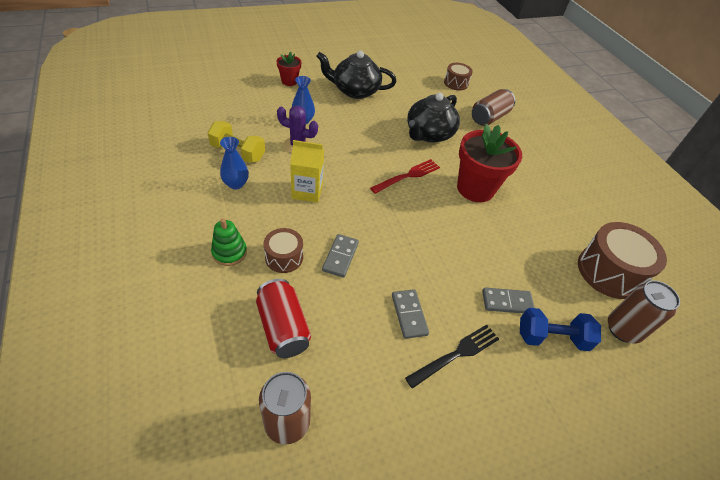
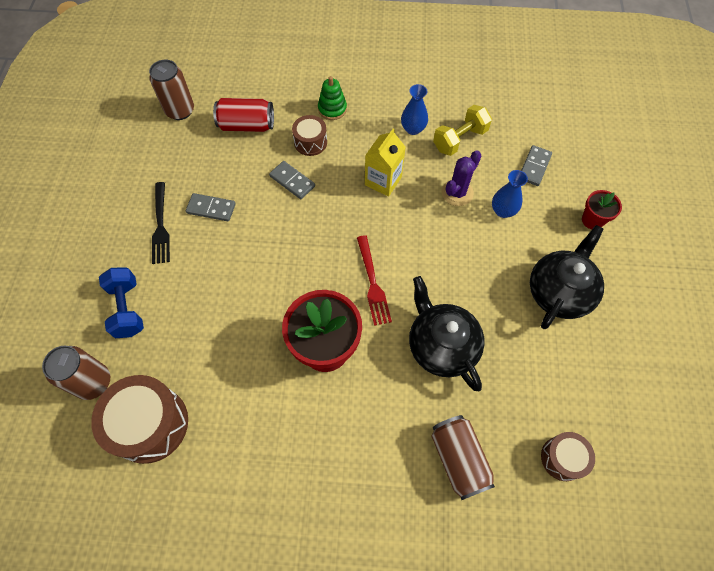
camera: 120 degrees right, 15 degrees up
(507, 302) = (178, 292): grey domino -> grey domino (534, 167)
(551, 337) = (127, 309): blue dumbbell -> blue dumbbell turned 45 degrees counterclockwise

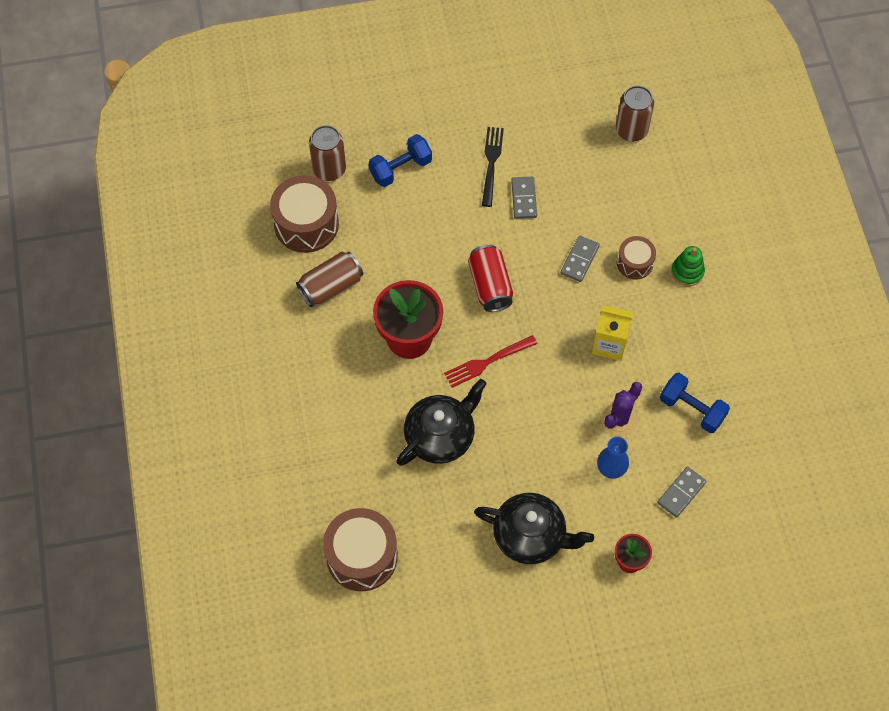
camera: 75 degrees right, 0 degrees up
(160, 225) = (491, 163): black fork -> black fork turned 120 degrees clockwise
(247, 125) = (635, 197): red can -> red can (490, 286)
(413, 129) = (689, 358): blue vase -> none
(457, 193) = (619, 419): purple cactus -> purple cactus turned 75 degrees counterclockwise
(458, 459) = (339, 469): brown can -> brown can (331, 287)
(459, 139) = (692, 409): yellow dumbbell -> blue dumbbell
(534, 167) = (681, 492): grey domino -> grey domino turned 60 degrees counterclockwise
(562, 458) = (362, 556): brown drum -> brown drum, size x1.79

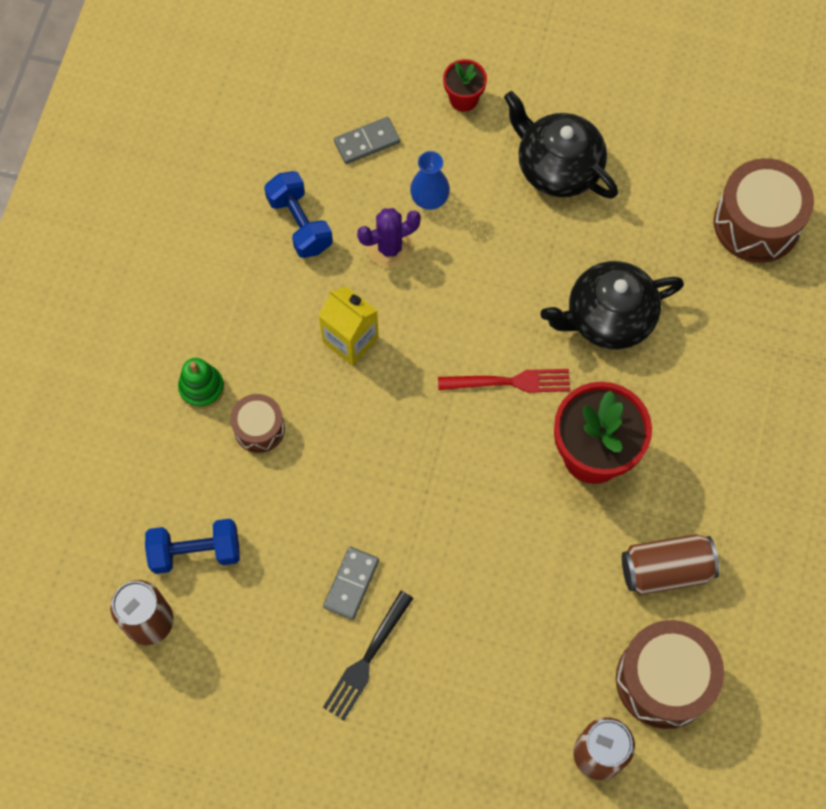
camera: 155 degrees left, 5 degrees up
(401, 169) = (496, 708): blue dumbbell -> blue dumbbell (195, 551)
(490, 286) = (458, 479): red can -> none
(580, 260) = (325, 463): grey domino -> none

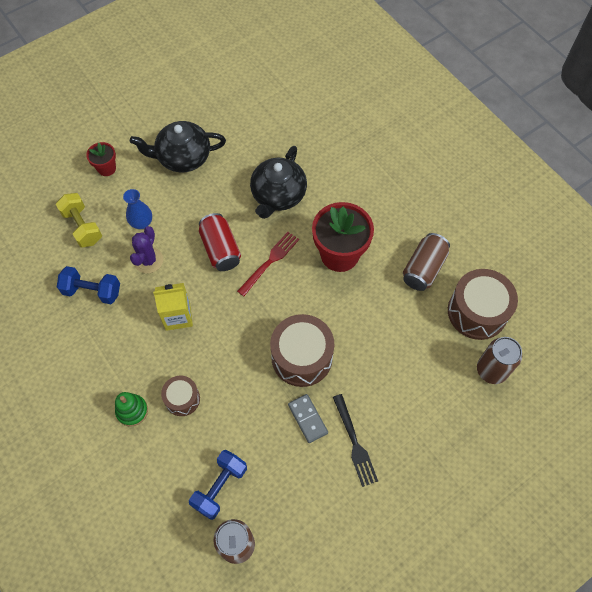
camera: 50 degrees left, 5 degrees down
(367, 142) = (82, 227): grey domino -> yellow dumbbell
(475, 314) = (220, 249): none -> red can
(757, 223) = (291, 103): brown drum -> brown drum (302, 357)

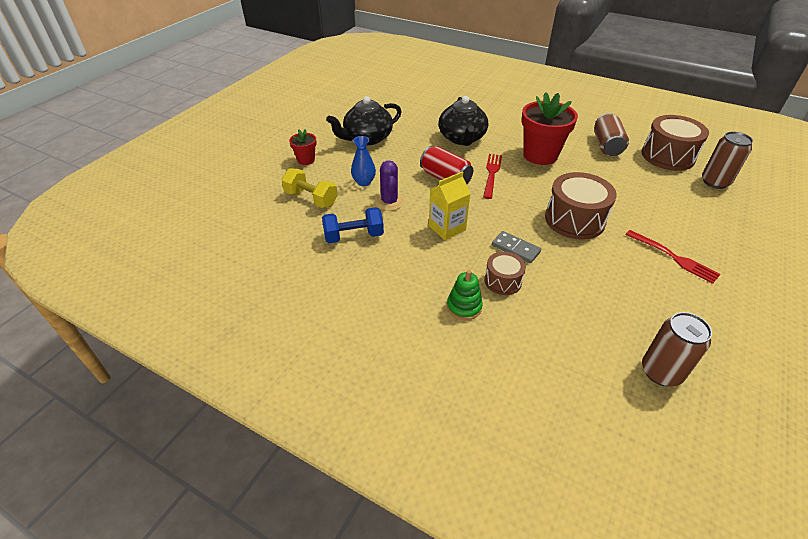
camera: 25 degrees left, 20 degrees down
(220, 487) = (599, 332): blue dumbbell -> none
(307, 419) = (621, 256): grey domino -> grey domino (515, 249)
(354, 443) = (673, 257): black fork -> red fork

